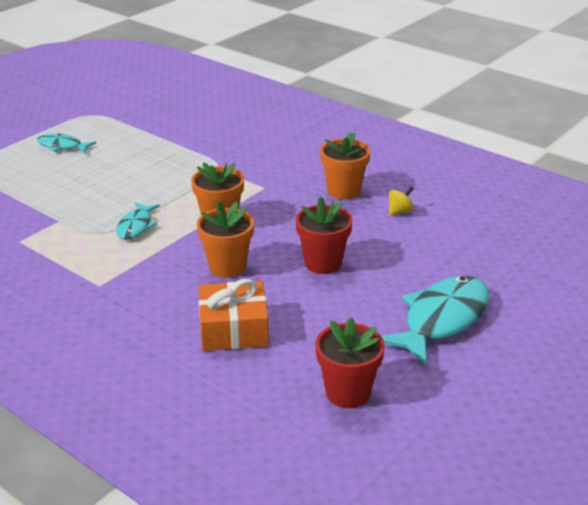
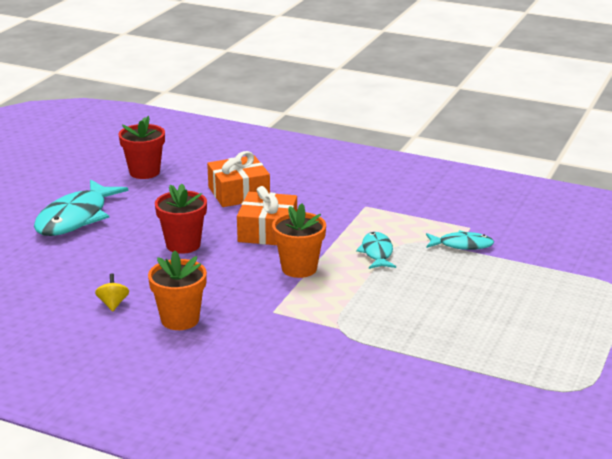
camera: 165 degrees right, 5 degrees down
(62, 146) = (554, 331): turquoise fish -> turquoise fish (462, 245)
(227, 267) = (268, 231): orange flower pot -> orange gift
(400, 211) = (113, 304): yellow spinning top -> yellow spinning top turned 135 degrees clockwise

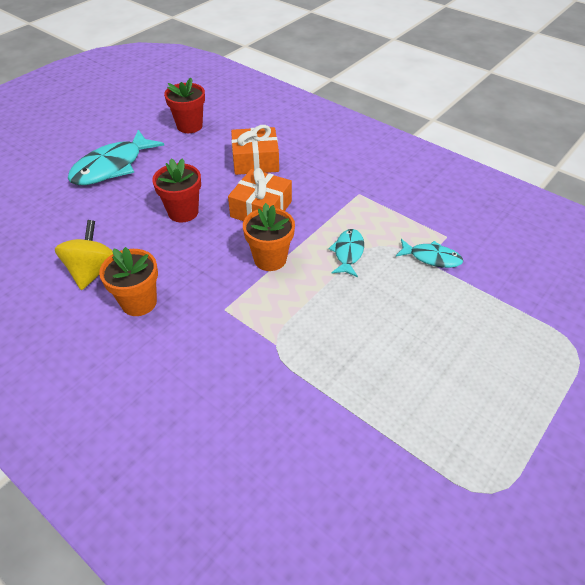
camera: 15 degrees right, 20 degrees up
(113, 304) = (93, 271): yellow spinning top -> yellow spinning top, size x1.92

